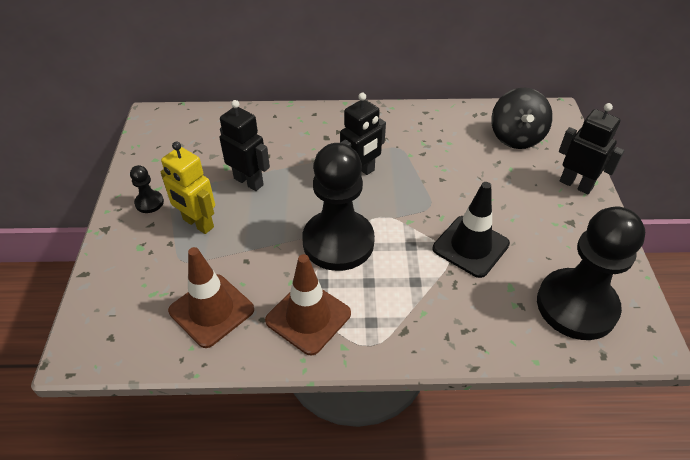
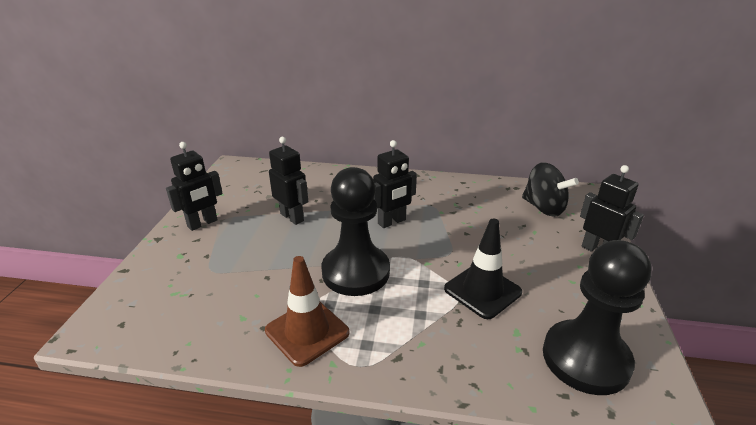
camera: 10 degrees right, 15 degrees down
(149, 203) = (202, 223): black pawn -> black robot
(198, 224) = (236, 243): yellow robot -> none
(211, 310) = (220, 313): brown traffic cone -> none
(516, 137) = (544, 208): black spinning top -> black spinning top turned 60 degrees counterclockwise

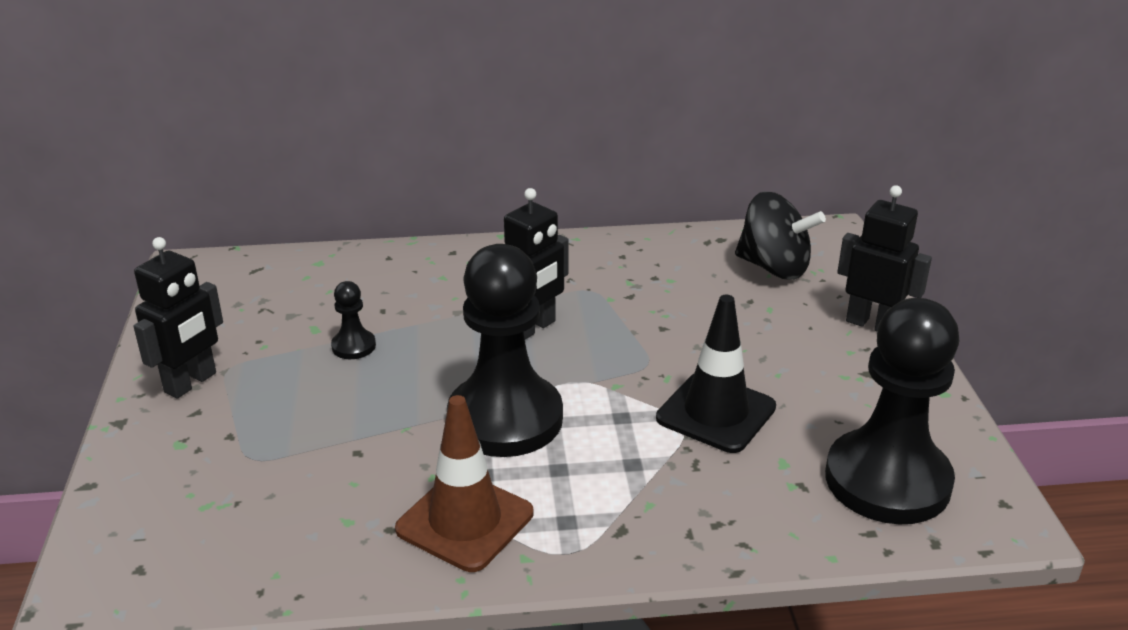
camera: 15 degrees left, 0 degrees up
(292, 217) = (353, 346): black robot -> black pawn

